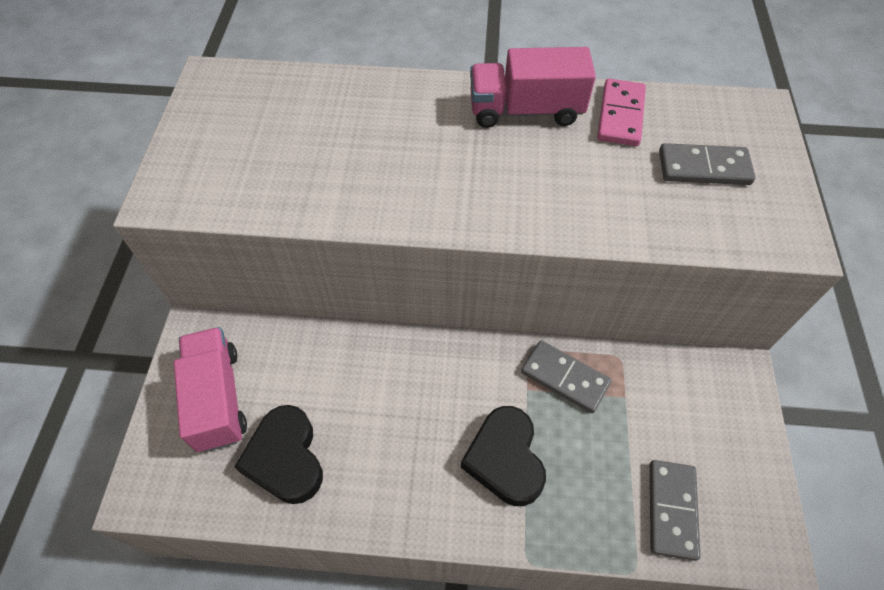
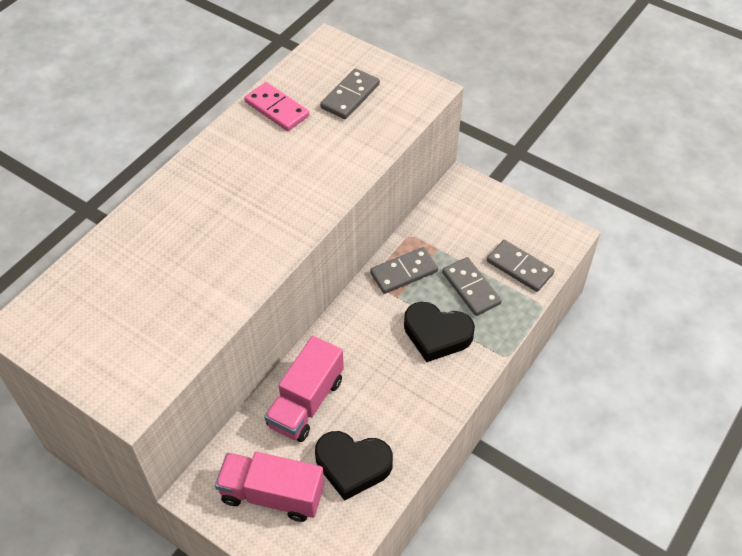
camera: 60 degrees left, 5 degrees down
(525, 110) = (230, 153): pink truck -> pink truck (306, 402)
(597, 464) = (471, 288): none -> grey domino

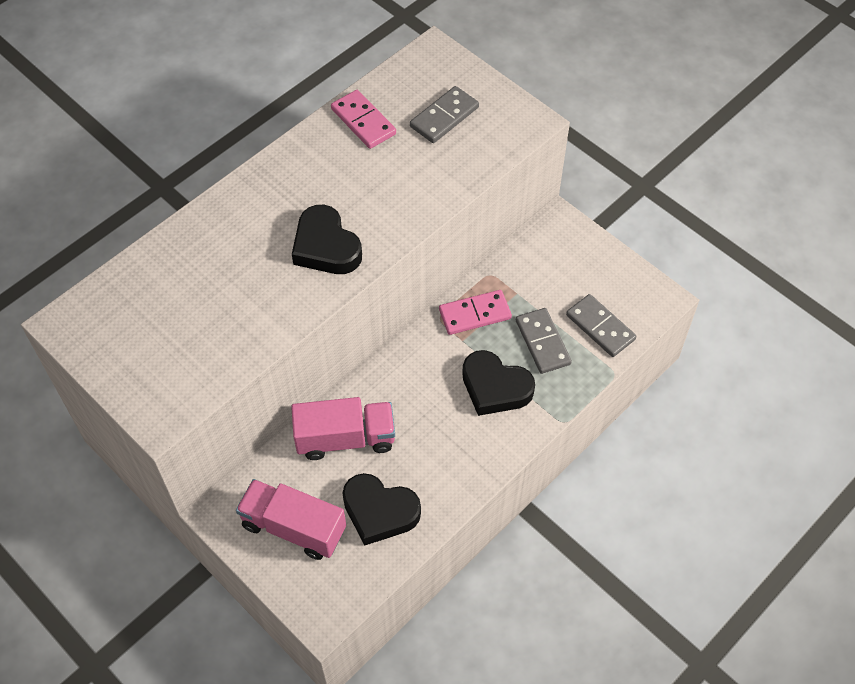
camera: 10 degrees right, 5 degrees up
(264, 221) = (326, 247): none -> black heart
(306, 402) = (345, 438): pink truck -> pink truck turned 135 degrees counterclockwise
(404, 272) = (475, 314): grey domino -> pink domino

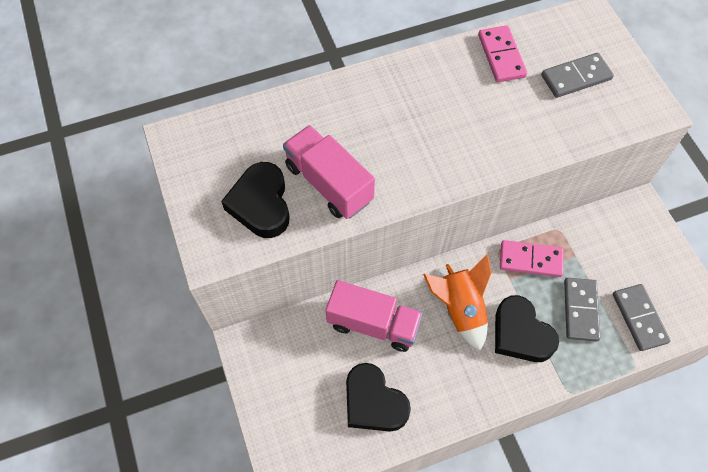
camera: 25 degrees right, 5 degrees up
(293, 527) = (297, 384): pink truck -> pink truck (329, 183)
(326, 247) = (419, 156): black heart -> black heart (261, 204)
(426, 389) = (460, 309): none -> orange rocket

